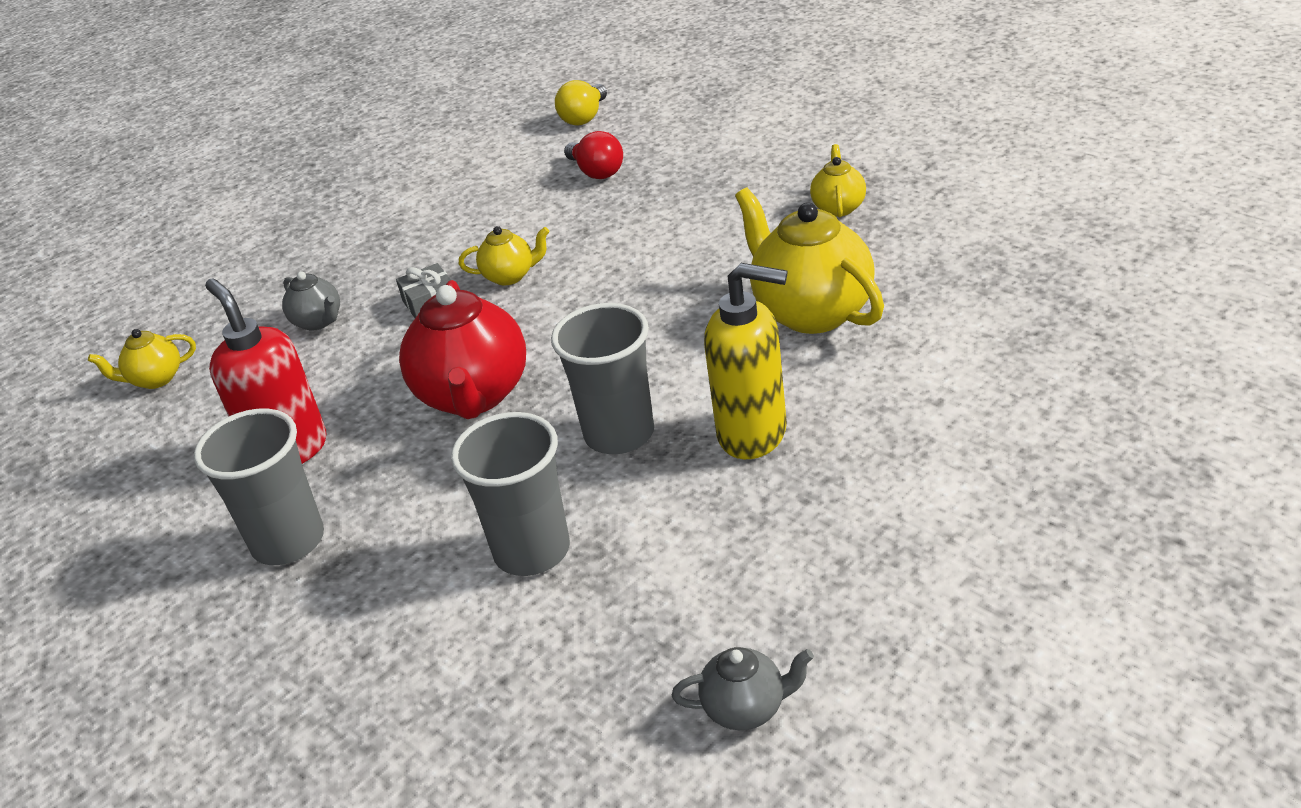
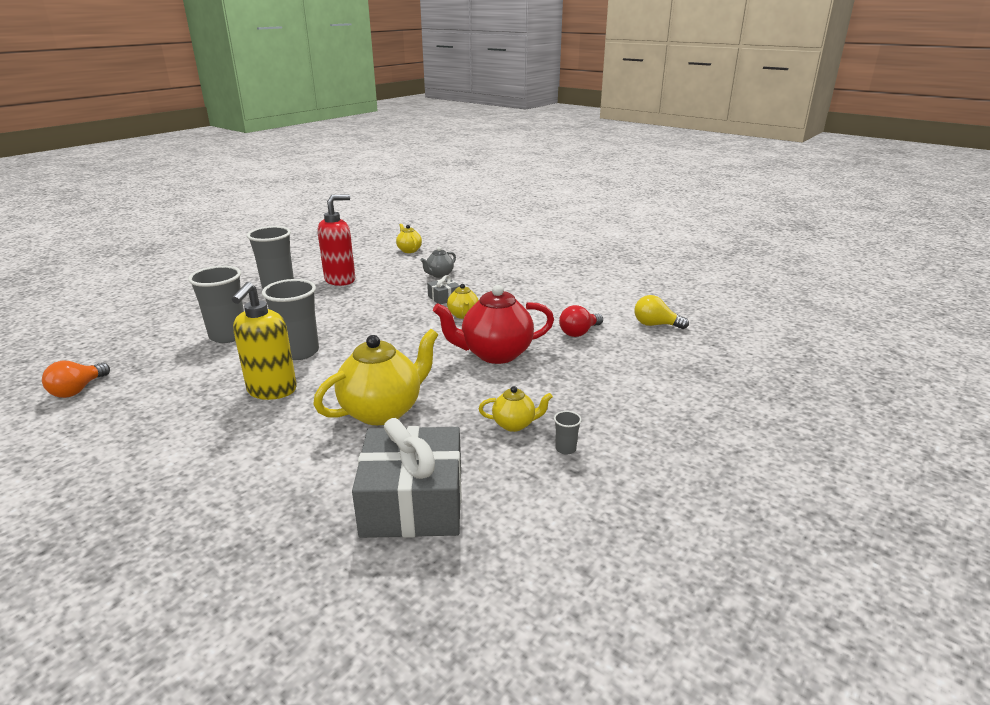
camera: 80 degrees right, 10 degrees down
(474, 396) = (356, 314): red teapot -> red teapot (495, 354)
(746, 708) = (78, 390): grey teapot -> orange light bulb
(886, 172) = (565, 449): none -> grey cup
(1003, 260) = (413, 502): none -> grey gift

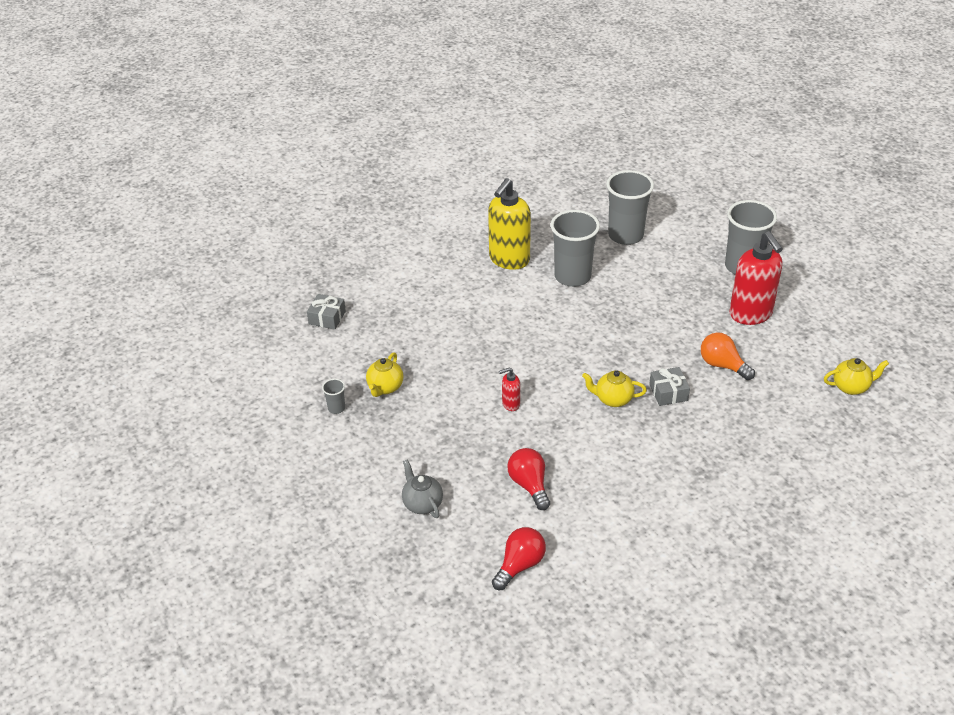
camera: 110 degrees right, 15 degrees up
(78, 390) = (557, 168): orange light bulb -> orange light bulb (722, 365)
(272, 391) = (509, 260): yellow soap dispenser -> yellow soap dispenser turned 90 degrees counterclockwise
(383, 411) = (445, 316): yellow teapot -> none
(413, 502) = (327, 318): grey gift -> grey gift, size x0.43
(439, 275) = (746, 401): grey teapot -> grey teapot (422, 504)
(495, 354) = (510, 404): red teapot -> red soap dispenser
(655, 325) = (520, 565): yellow light bulb -> red light bulb

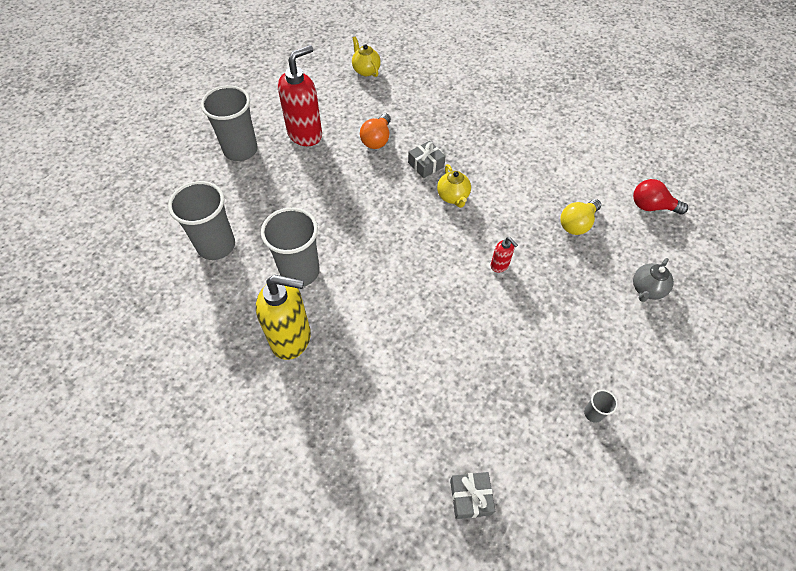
camera: 115 degrees left, 15 degrees up
(385, 387) = (540, 379): yellow teapot -> none
(529, 485) = (577, 224): red light bulb -> yellow light bulb

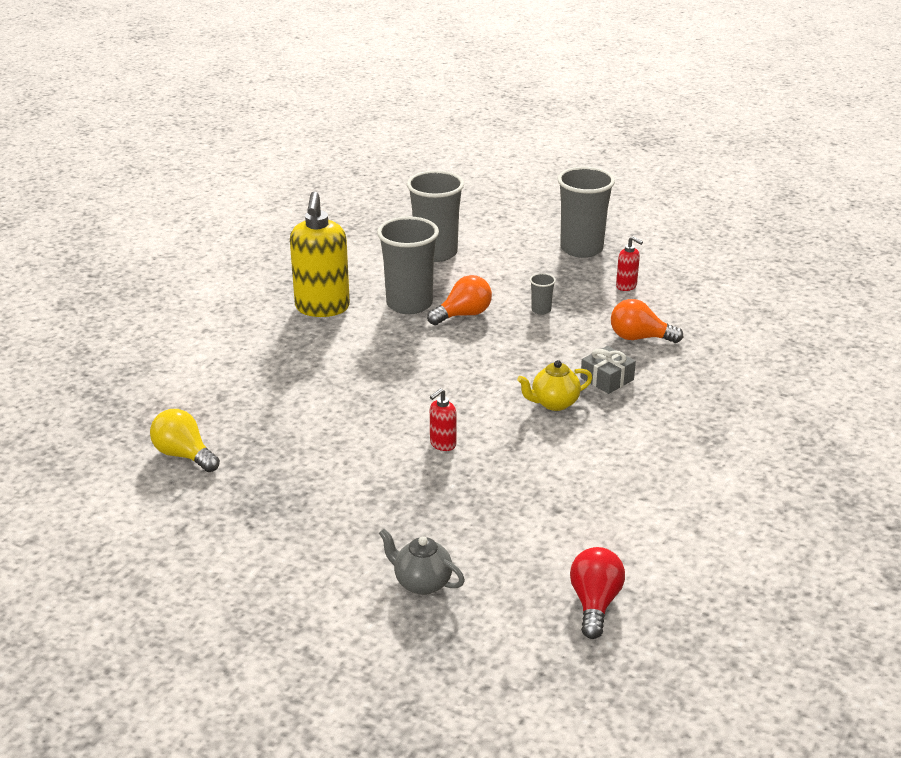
camera: 85 degrees right, 25 degrees down
(305, 134) = (626, 286): red soap dispenser -> red soap dispenser, size x0.45
(325, 236) = (463, 315): none -> orange light bulb
(366, 70) = (778, 319): yellow teapot -> none
(470, 497) = (135, 427): grey gift -> none
(577, 224) = (534, 517): yellow light bulb -> yellow light bulb (184, 455)
(593, 413) = (225, 518): grey cup -> grey cup (541, 310)

